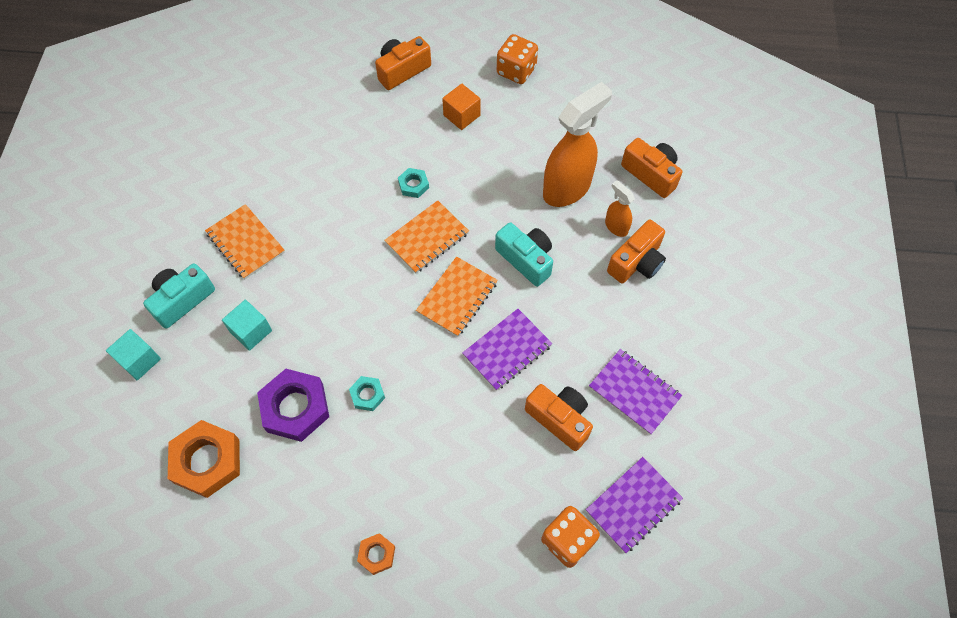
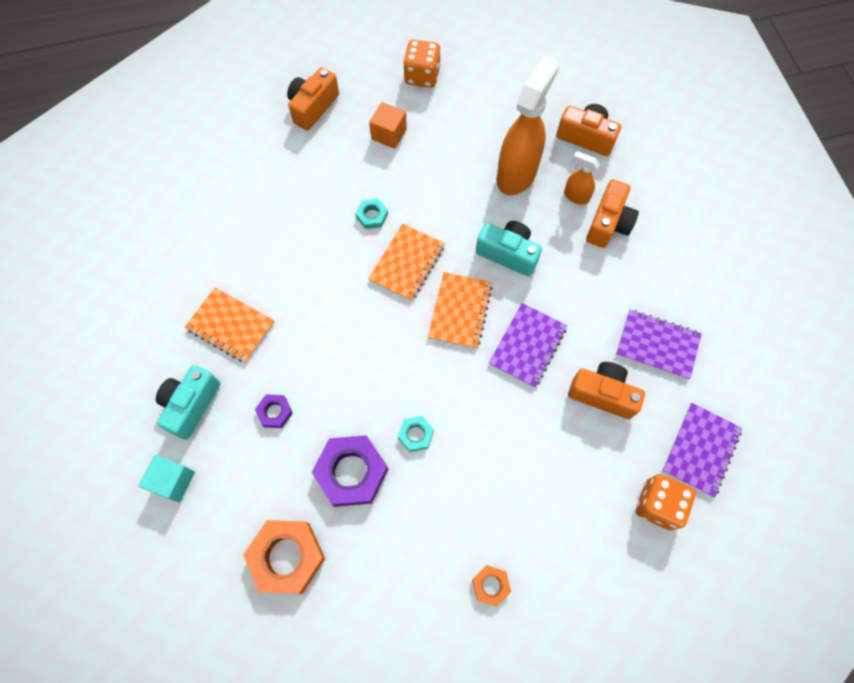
camera: 20 degrees left, 5 degrees up
(251, 331) = (274, 412): turquoise cube -> purple nut

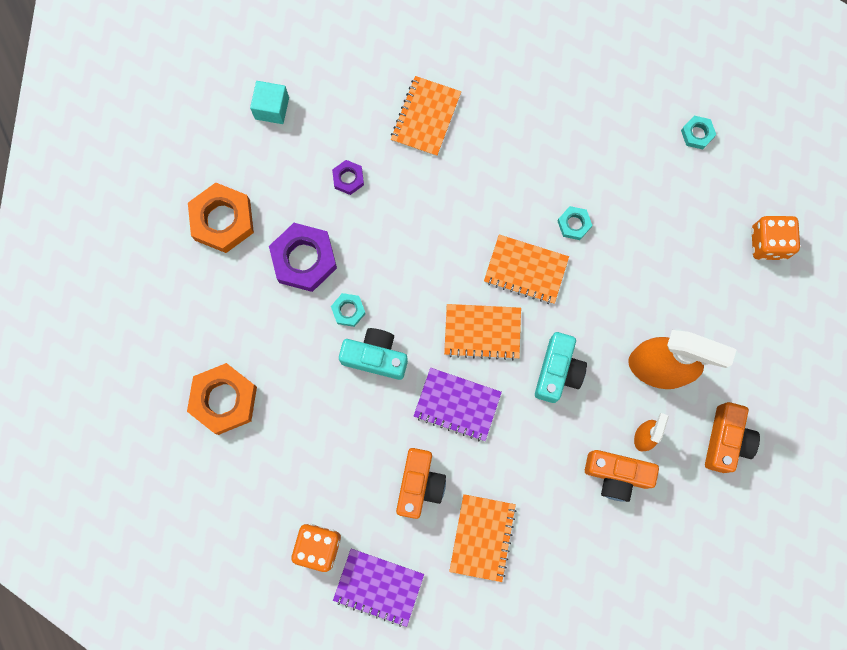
camera: 80 degrees right, 10 degrees up
(191, 405) = (342, 103): turquoise camera -> turquoise camera (375, 357)
(313, 107) = (697, 134): orange camera -> turquoise nut
(389, 134) = (680, 221): orange cube -> none
(491, 585) = (224, 400): orange nut -> orange nut, size x1.99
(657, 345) = (482, 537): purple notebook -> orange notebook

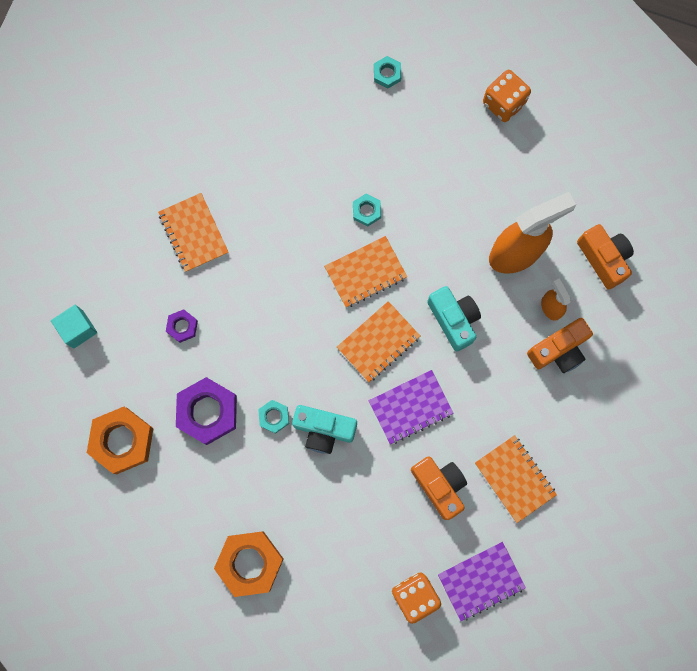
camera: 45 degrees left, 0 degrees up
(375, 357) = (324, 430): turquoise camera -> turquoise camera turned 135 degrees counterclockwise

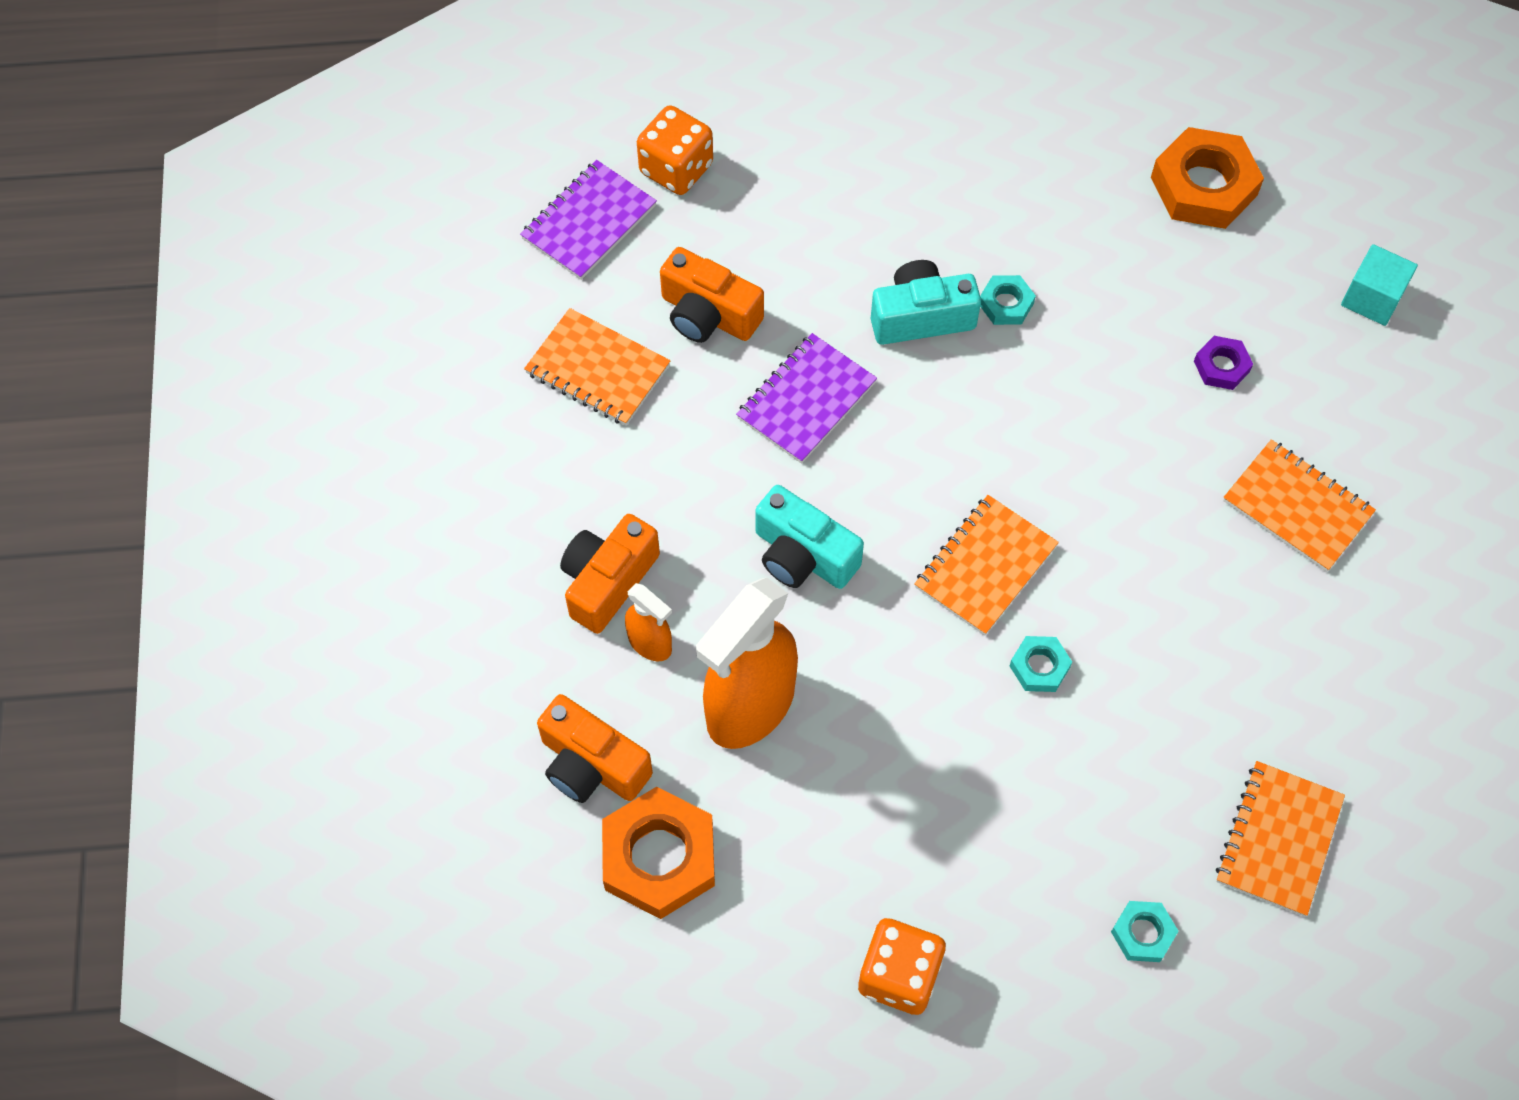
camera: 155 degrees right, 15 degrees down
(207, 412) = (1107, 270): purple nut -> none
(250, 563) = (929, 117): orange nut -> orange nut (659, 857)
(378, 342) = (906, 471): orange notebook -> orange notebook (1278, 840)

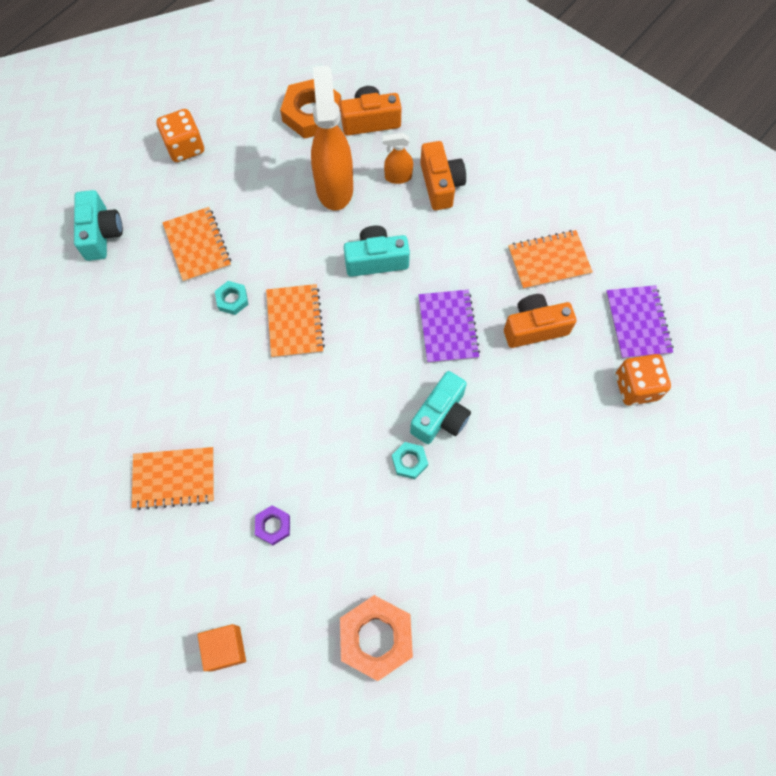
camera: 135 degrees right, 5 degrees up
(1143, 933) = (101, 234): turquoise nut -> turquoise camera
(1278, 840) = (70, 314): orange notebook -> orange notebook (197, 246)
(1372, 298) = (225, 648): turquoise cube -> orange cube

